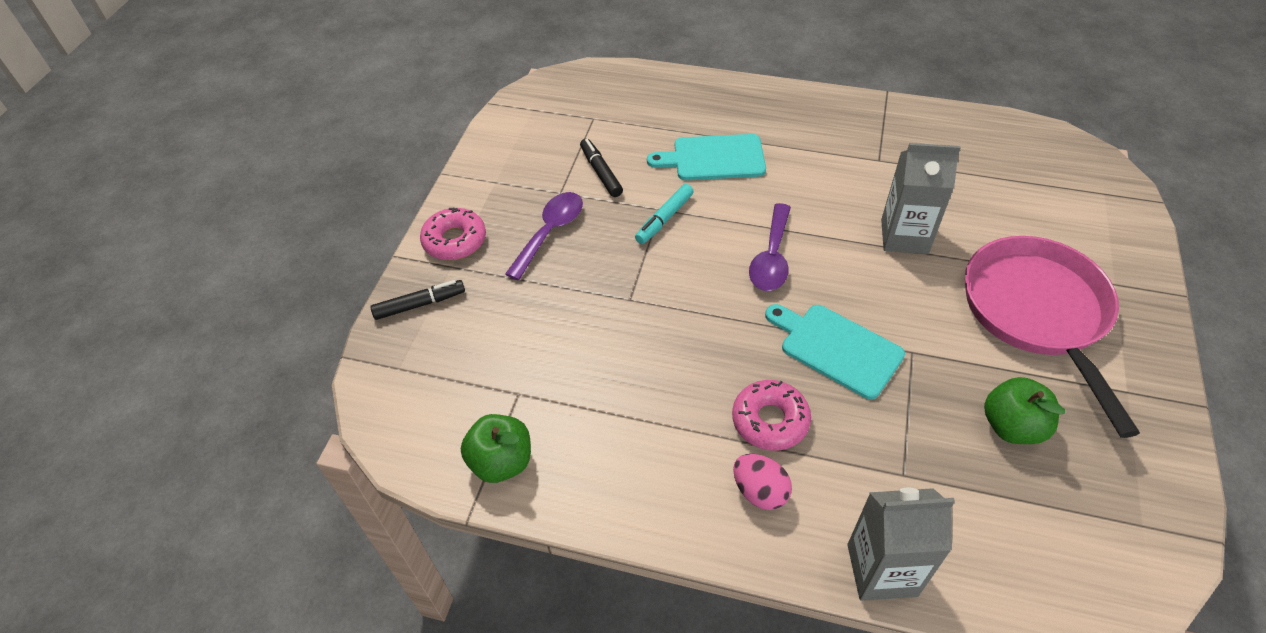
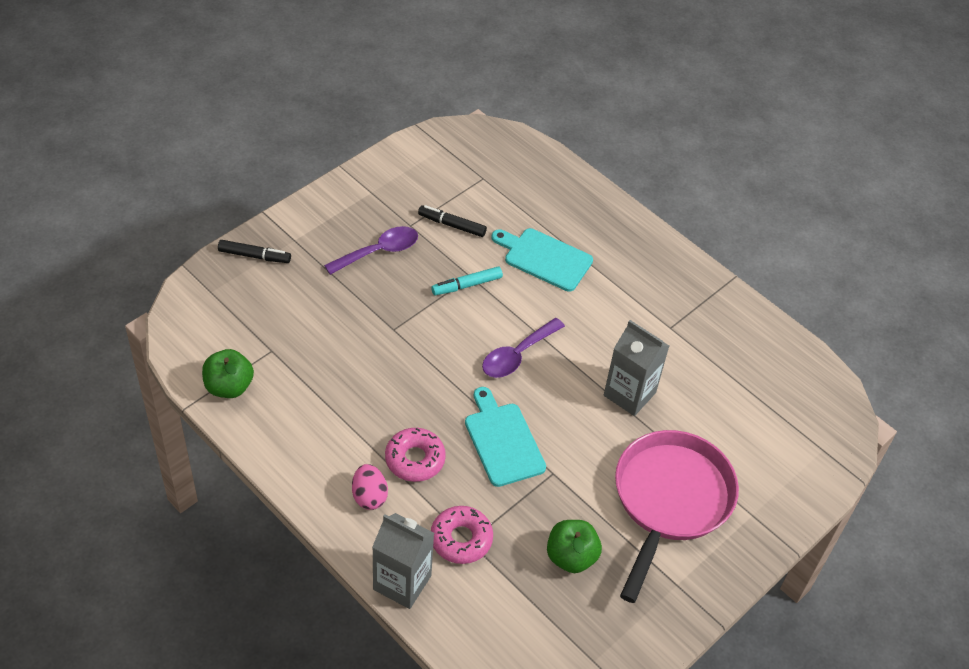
camera: 25 degrees right, 0 degrees up
(455, 241) = (310, 222): pink donut -> pink donut (461, 539)
(601, 172) = (452, 225): black marker -> black marker turned 75 degrees counterclockwise

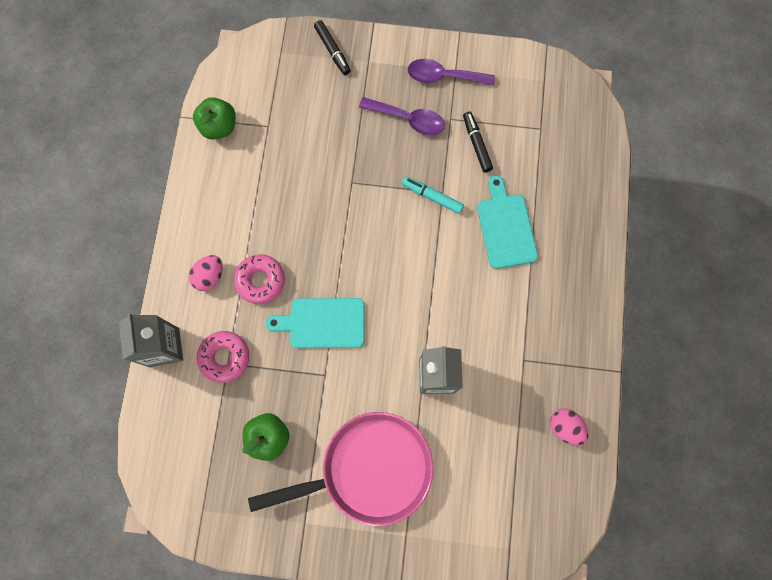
camera: 55 degrees right, 25 degrees up
(503, 440) = (323, 323): turquoise cutting board -> turquoise cutting board turned 120 degrees counterclockwise
(517, 355) = (402, 276): purple spoon -> purple spoon (444, 76)
(751, 341) = (565, 427): none -> pink egg

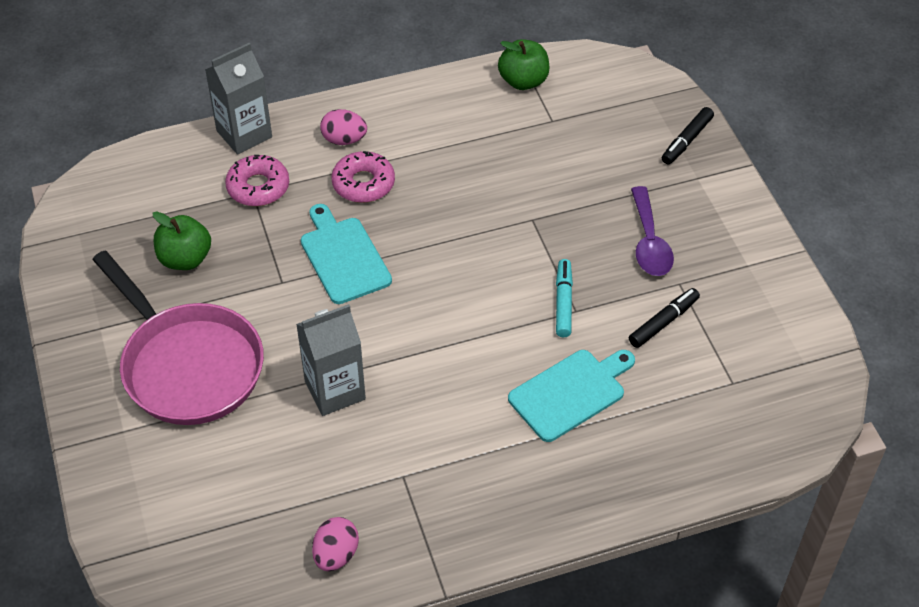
camera: 65 degrees right, 25 degrees down
(444, 76) = (731, 256): purple spoon -> none

